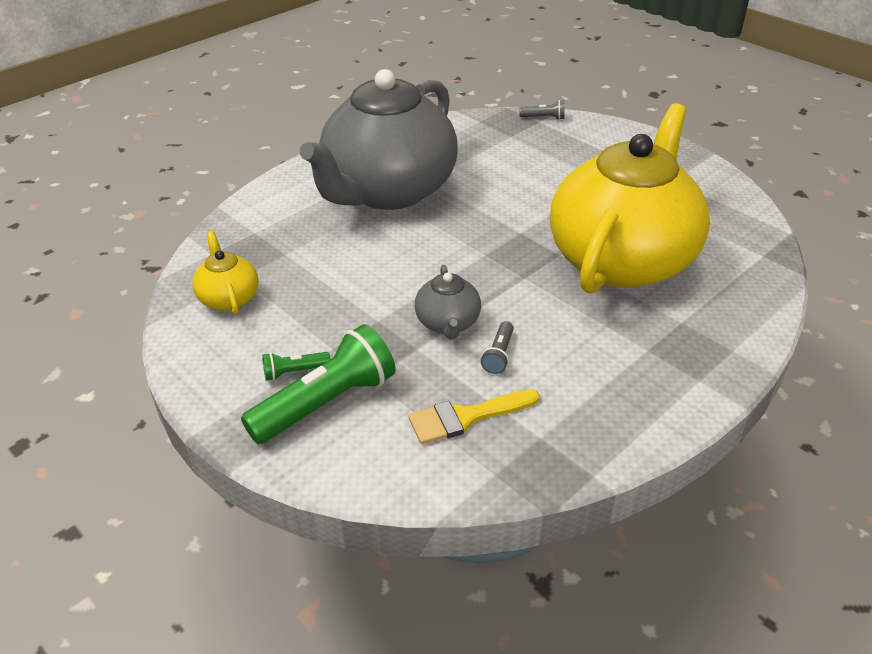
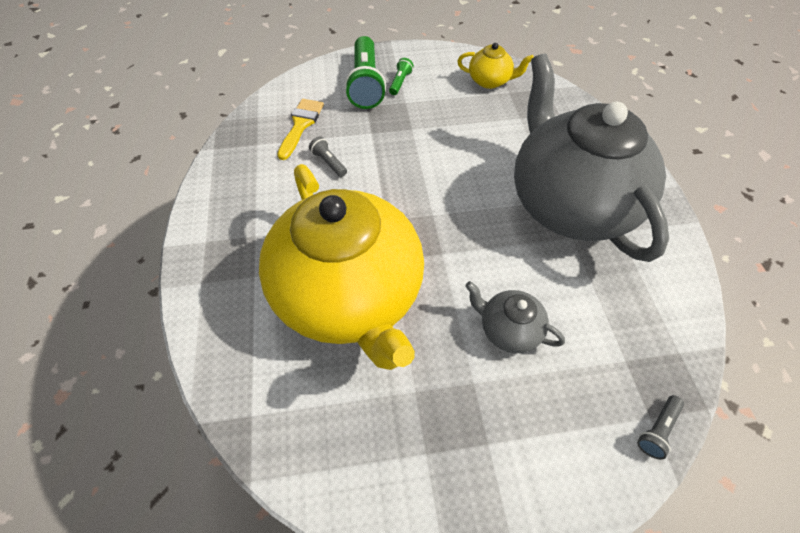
camera: 125 degrees right, 15 degrees up
(448, 323) = (378, 156): grey teapot -> grey teapot (508, 330)

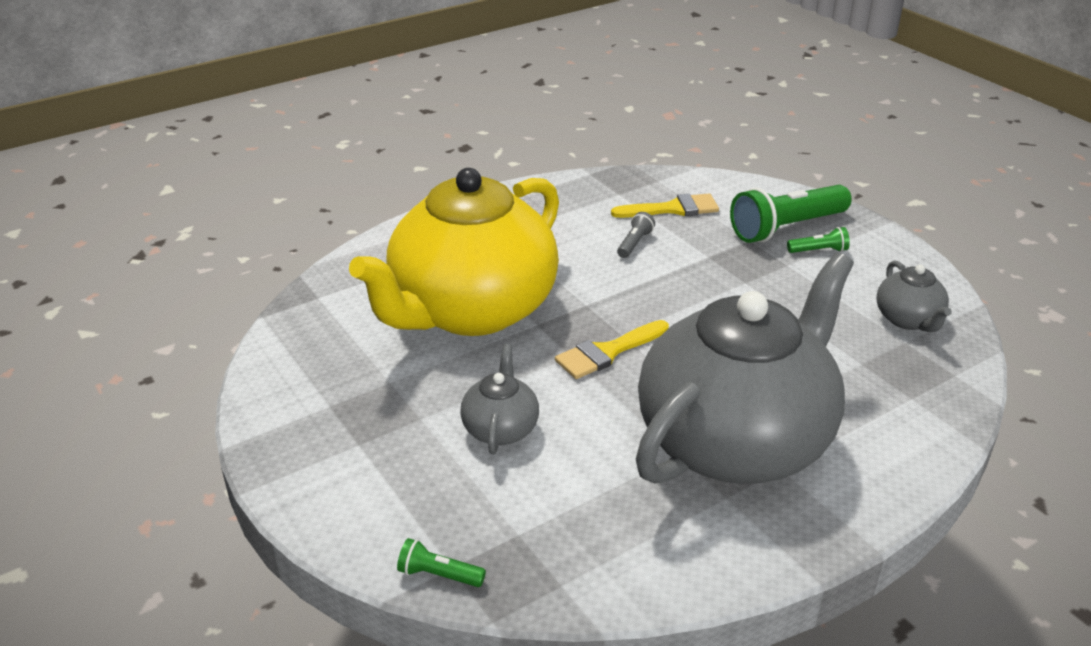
camera: 65 degrees right, 20 degrees down
(449, 230) = (607, 352): none -> yellow brush
(490, 81) = (908, 320): yellow teapot -> grey teapot
(657, 430) = (438, 575): grey flashlight -> green flashlight

